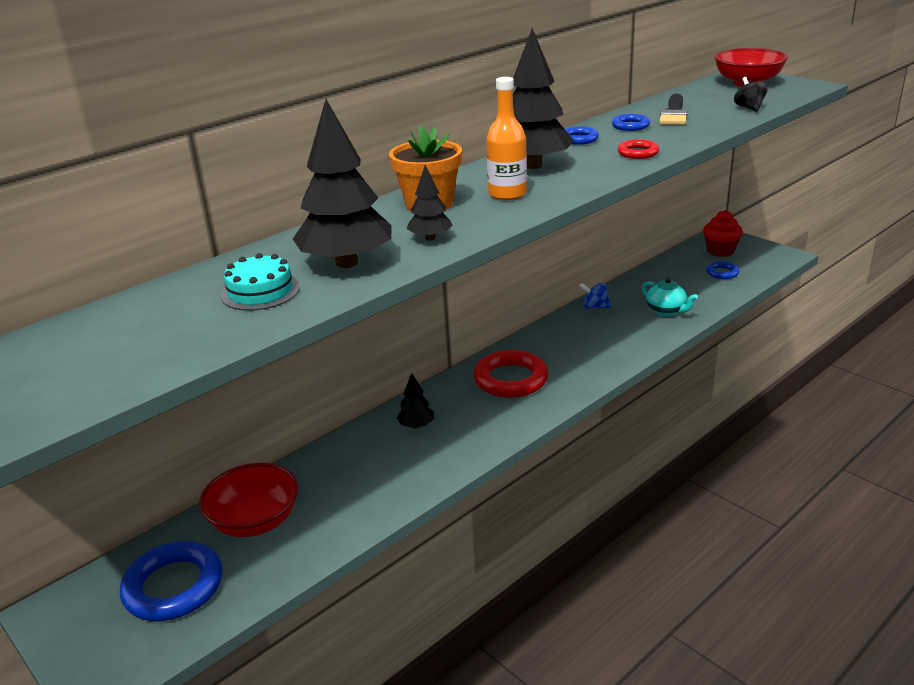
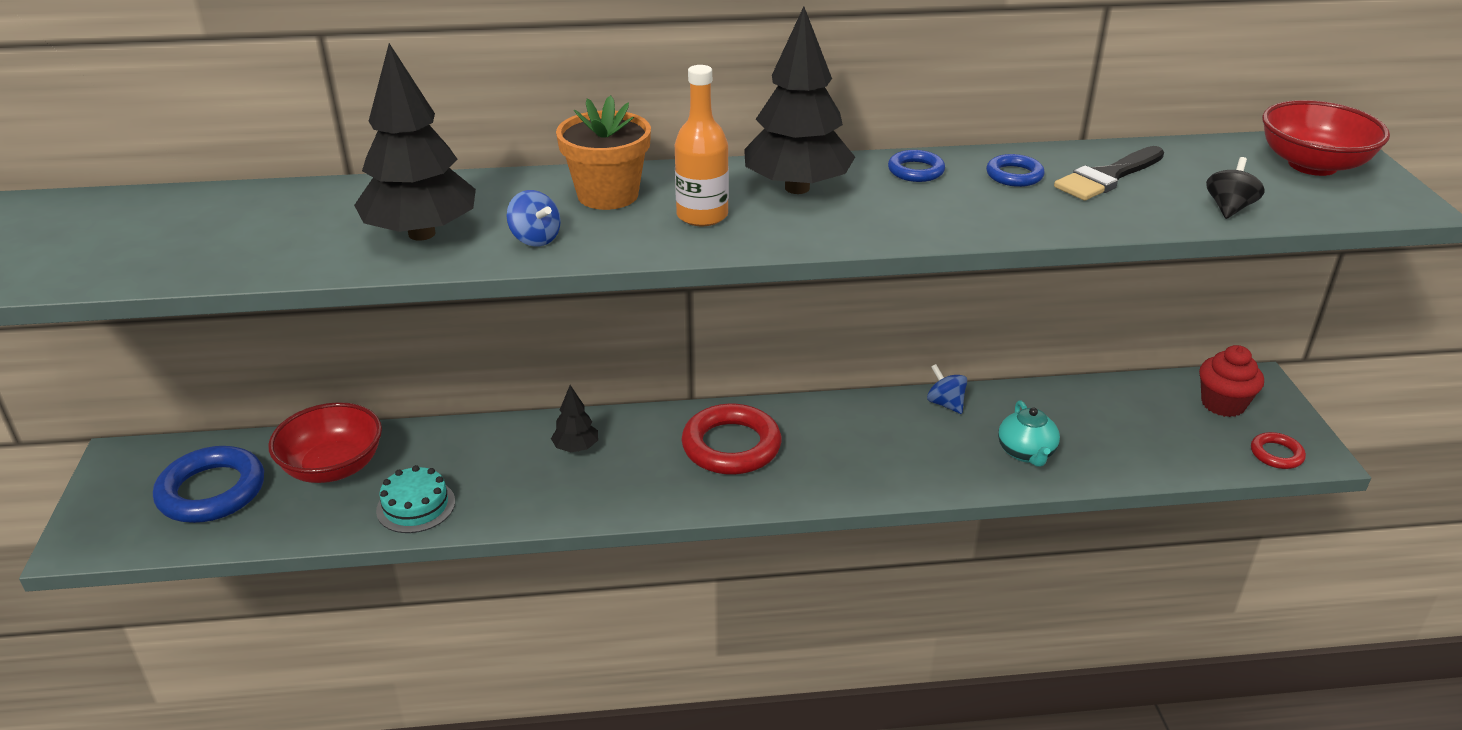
camera: 35 degrees right, 5 degrees up
(260, 291) = (310, 232): turquoise cake -> turquoise cake (416, 506)
(430, 238) = (535, 239): black tree -> blue spinning top
(638, 153) = (945, 220): red ring -> red ring (1276, 454)
(722, 273) = (1178, 437): blue ring -> none

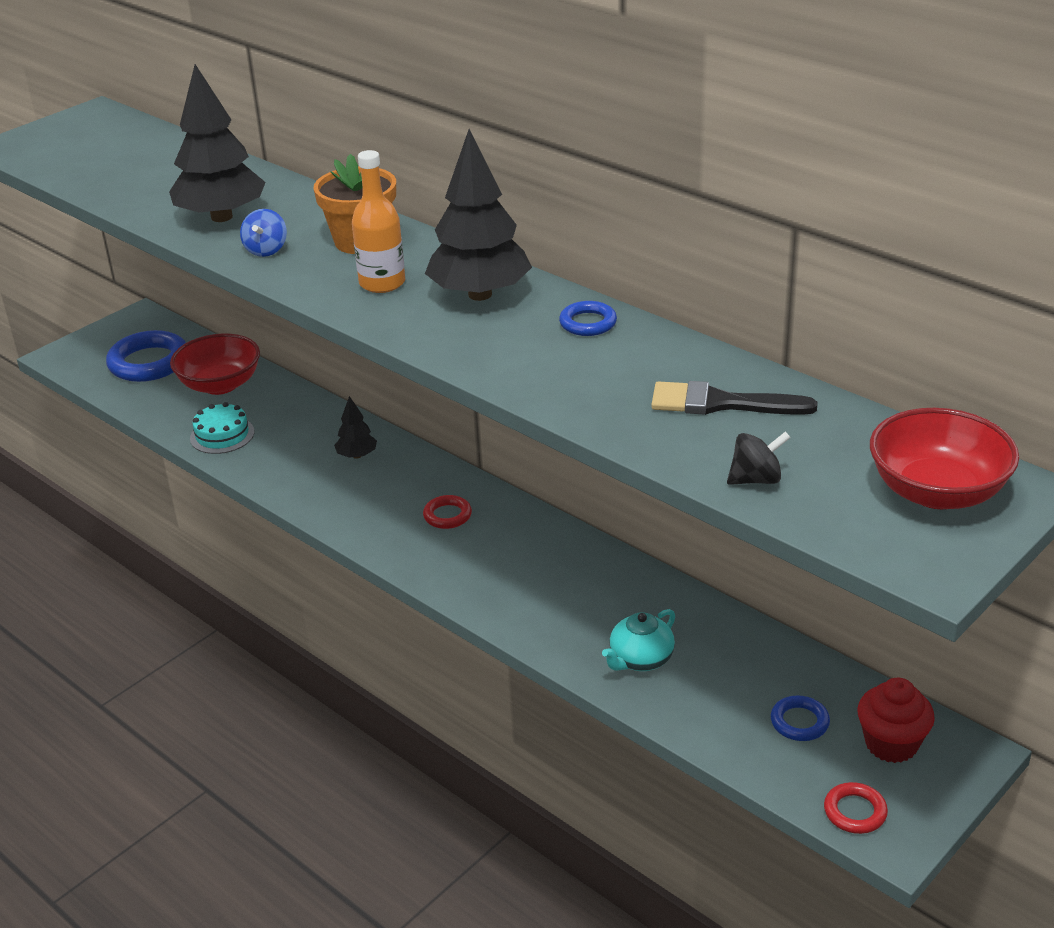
camera: 50 degrees right, 0 degrees up
(731, 446) = (447, 515): red ring -> red ring, size x0.51
(945, 404) = (648, 585): blue spinning top -> none
(1014, 175) = (651, 364): blue ring -> blue ring (799, 722)

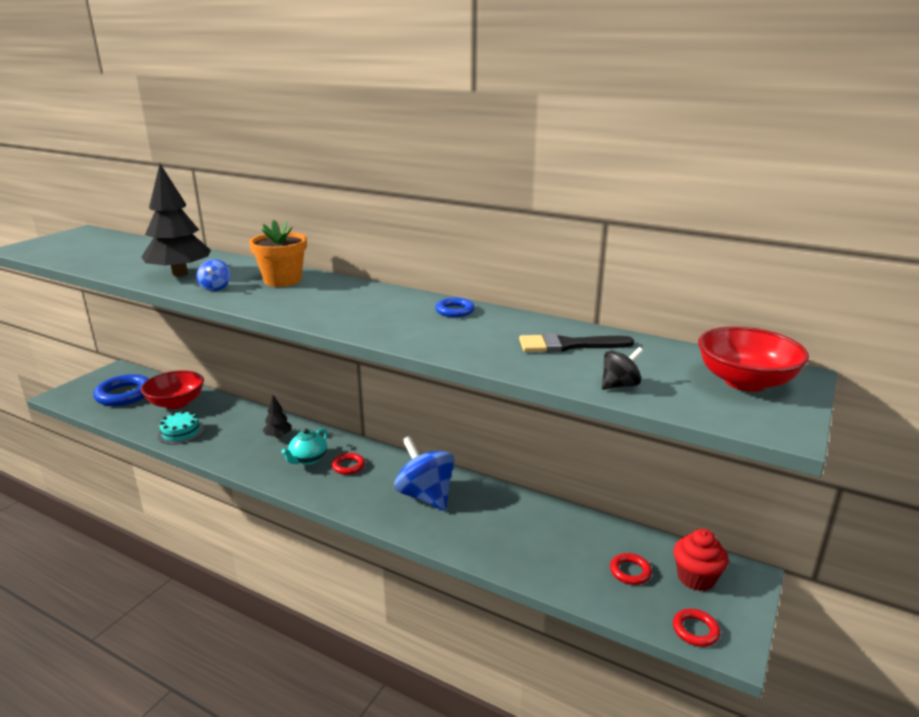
camera: 15 degrees left, 10 degrees down
(382, 283) = (304, 299): orange bottle -> none
(480, 294) = (374, 301): black tree -> none
(546, 574) = (425, 496): none -> blue spinning top
(640, 659) = (508, 544): turquoise teapot -> turquoise teapot (308, 459)
(799, 722) = (630, 572): blue ring -> red ring

